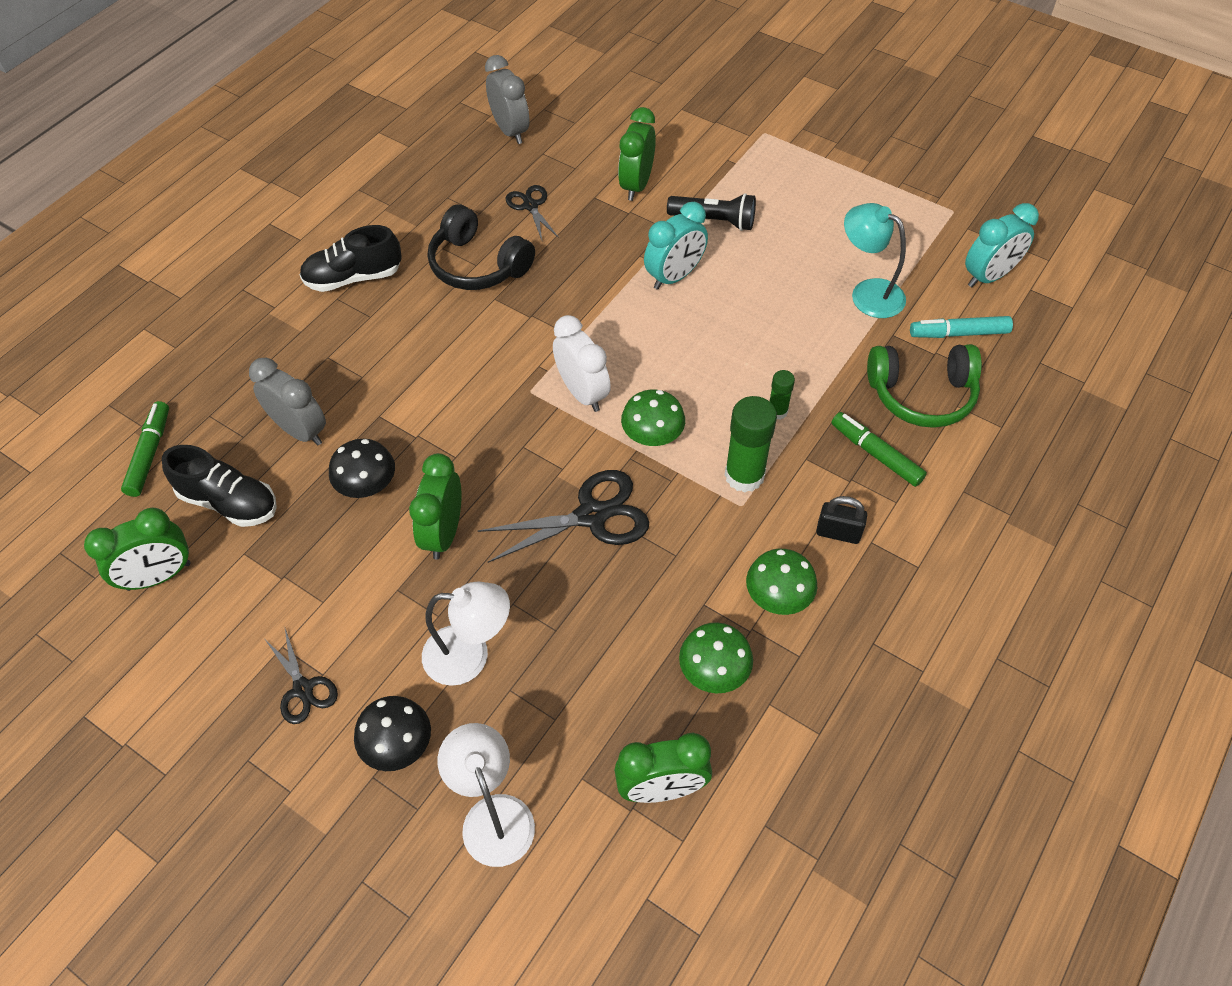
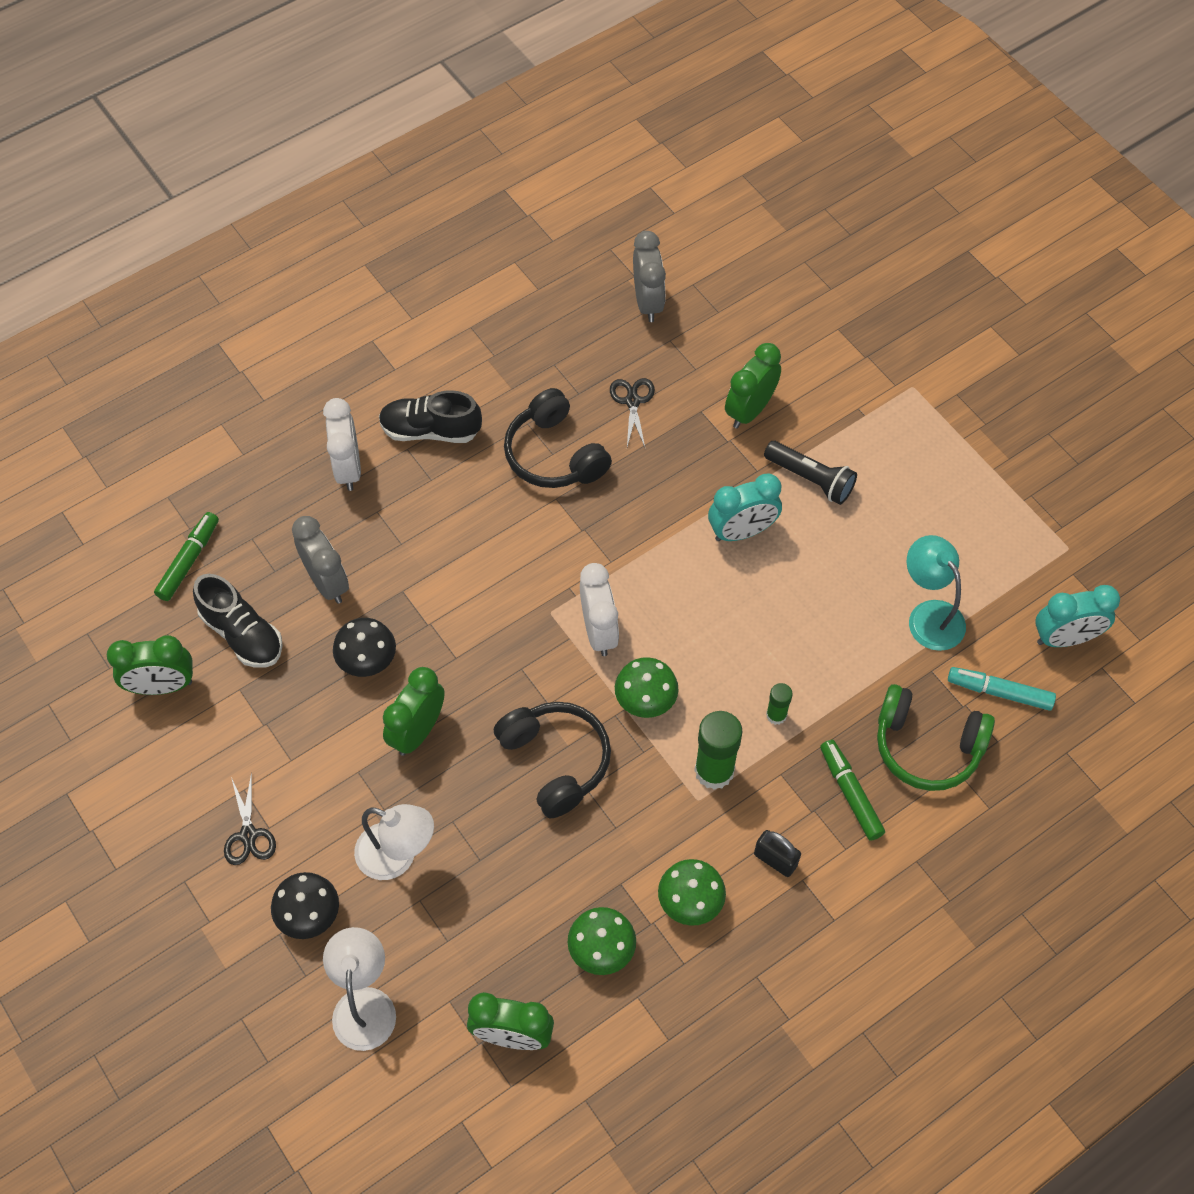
camera: 20 degrees right, 5 degrees up
(285, 329) = (348, 468): none -> white clock
(591, 515) = (556, 761): black scissors -> black headphones

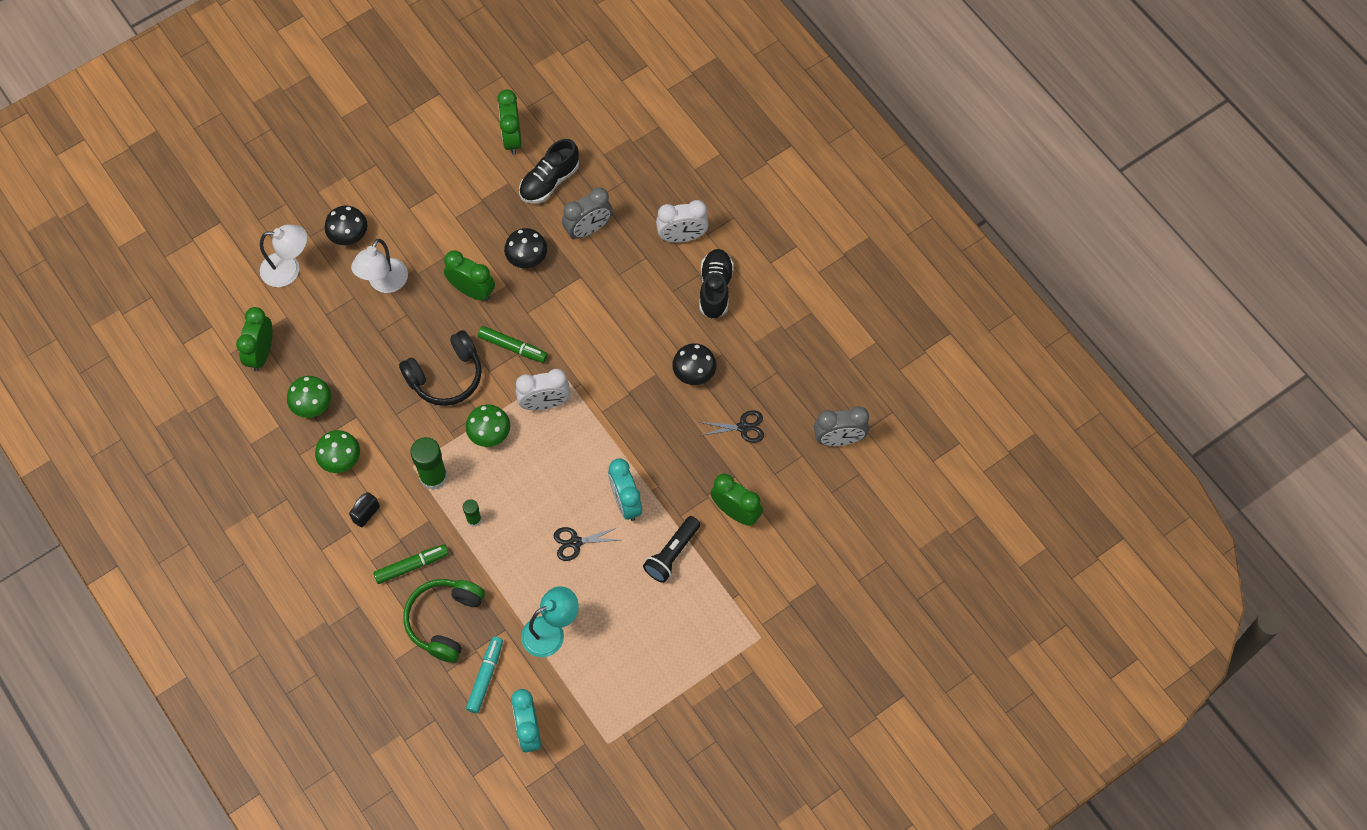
camera: 90 degrees right, 5 degrees up
(188, 561) = (607, 144): green marker -> green marker (513, 347)
(249, 835) = (404, 197): black scissors -> black scissors (575, 542)
(554, 455) = (694, 372): black headphones -> black mushroom

